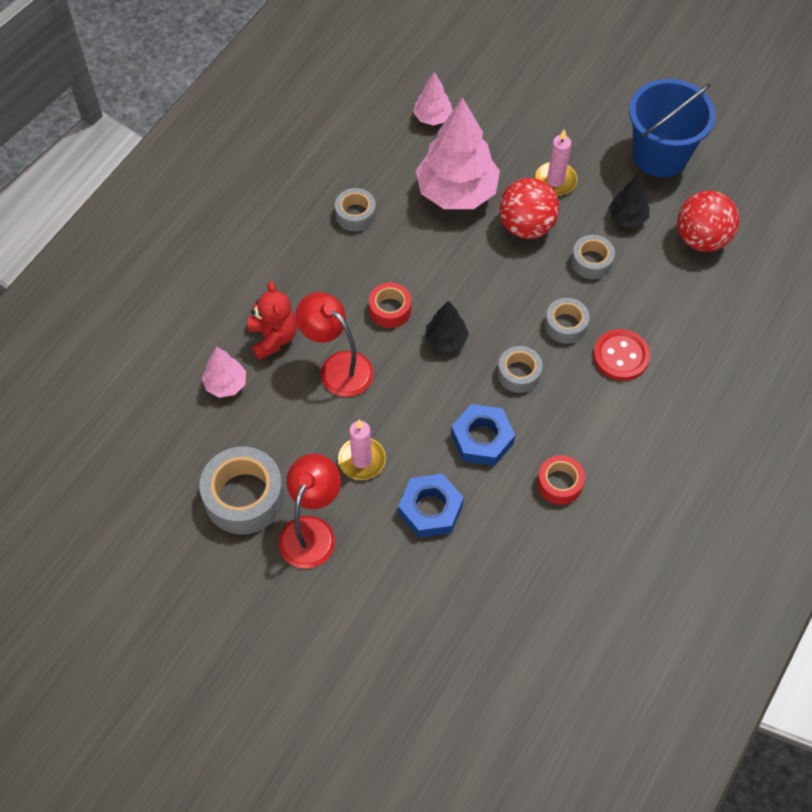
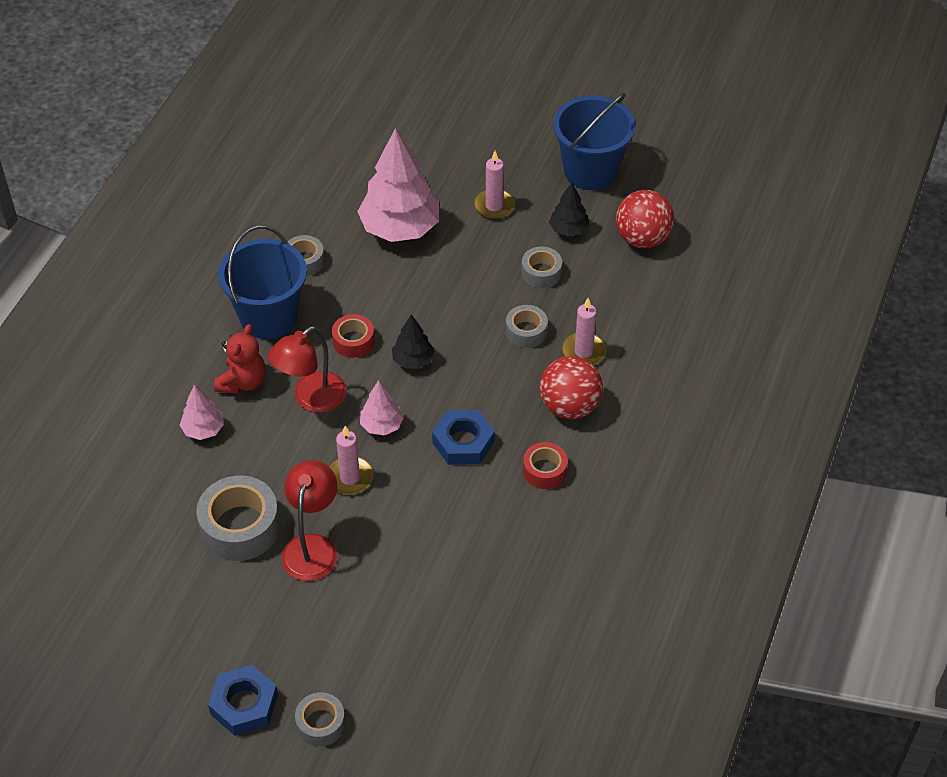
camera: 10 degrees left, 10 degrees down
(273, 338) = (243, 382): red teddy bear -> red teddy bear turned 45 degrees clockwise
(310, 270) = (268, 317): none -> blue bucket
(337, 367) = (311, 399): red lamp -> red lamp turned 75 degrees counterclockwise
(430, 509) = (424, 511): blue nut -> blue nut (244, 704)
(433, 117) = (364, 165): pink tree -> pink tree (382, 425)
(519, 373) = (488, 380): grey tape -> grey tape (320, 724)
(526, 226) = (473, 249): red ball -> red ball (569, 406)
(621, 356) = (583, 351): red button -> pink candle

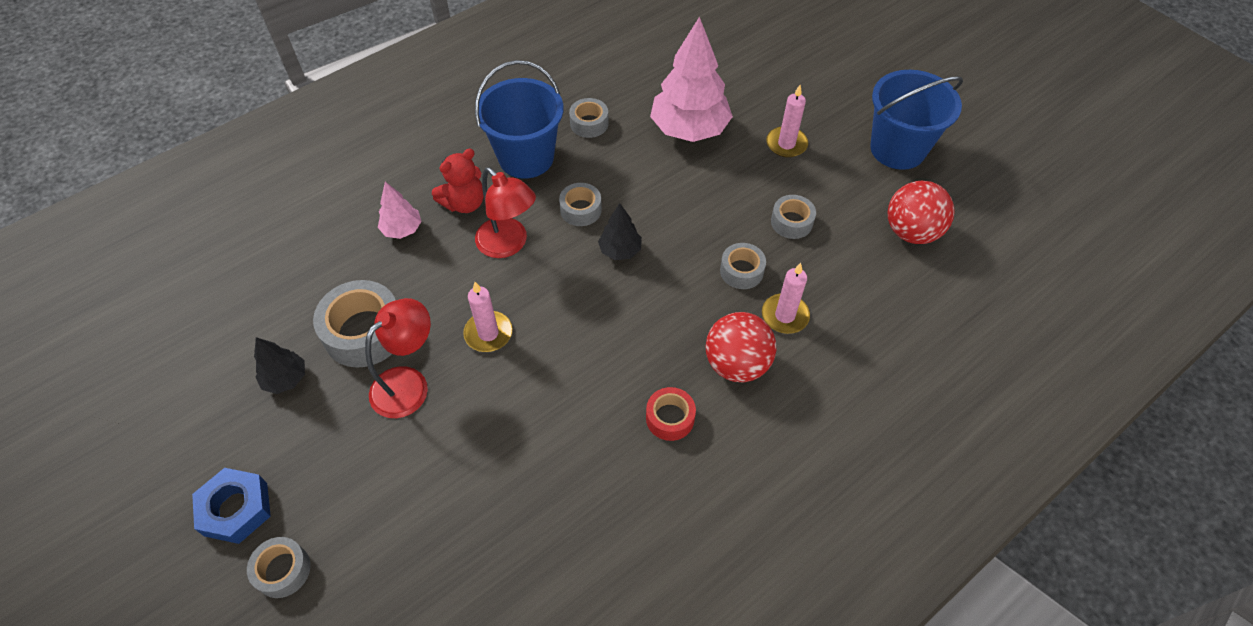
camera: 30 degrees right, 5 degrees up
(311, 399) = (508, 245): red lamp -> red lamp turned 120 degrees counterclockwise
(353, 341) = (581, 210): red tape -> grey tape
(382, 425) = (551, 298): pink tree -> none
(463, 442) = (612, 350): blue nut -> none
(568, 229) = (843, 193): black tree -> black tree (286, 379)

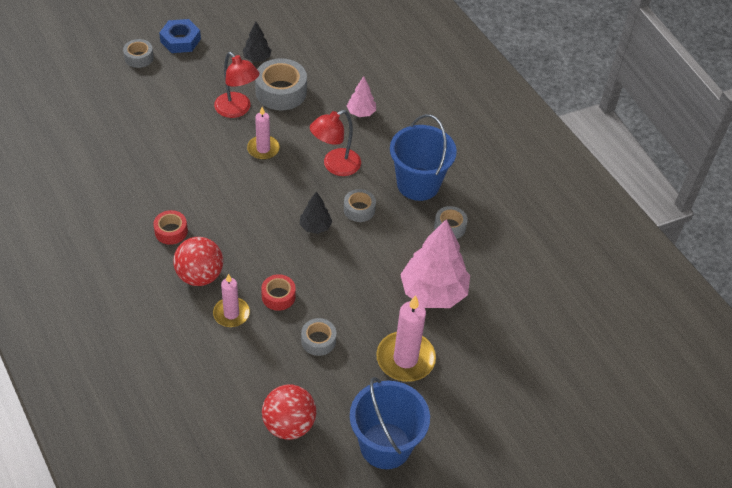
camera: 95 degrees right, 5 degrees down
(464, 203) = (379, 146): red teddy bear -> none
(741, 271) = (278, 296): grey tape -> red tape
(786, 144) = (405, 359): pink candle -> pink candle, size x1.60

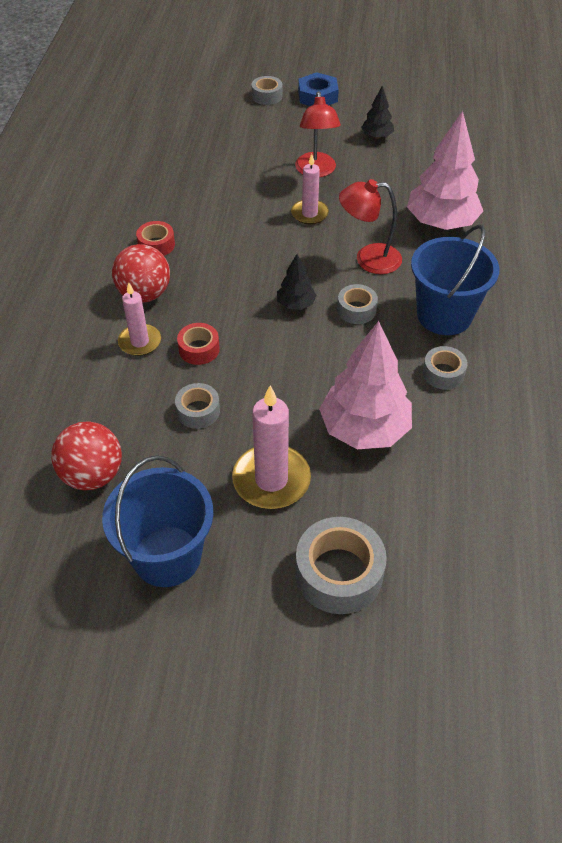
camera: 40 degrees right, 0 degrees up
(281, 92) = (374, 173): grey tape -> grey tape (339, 573)
(361, 113) = (441, 223): pink tree -> pink tree, size x2.04

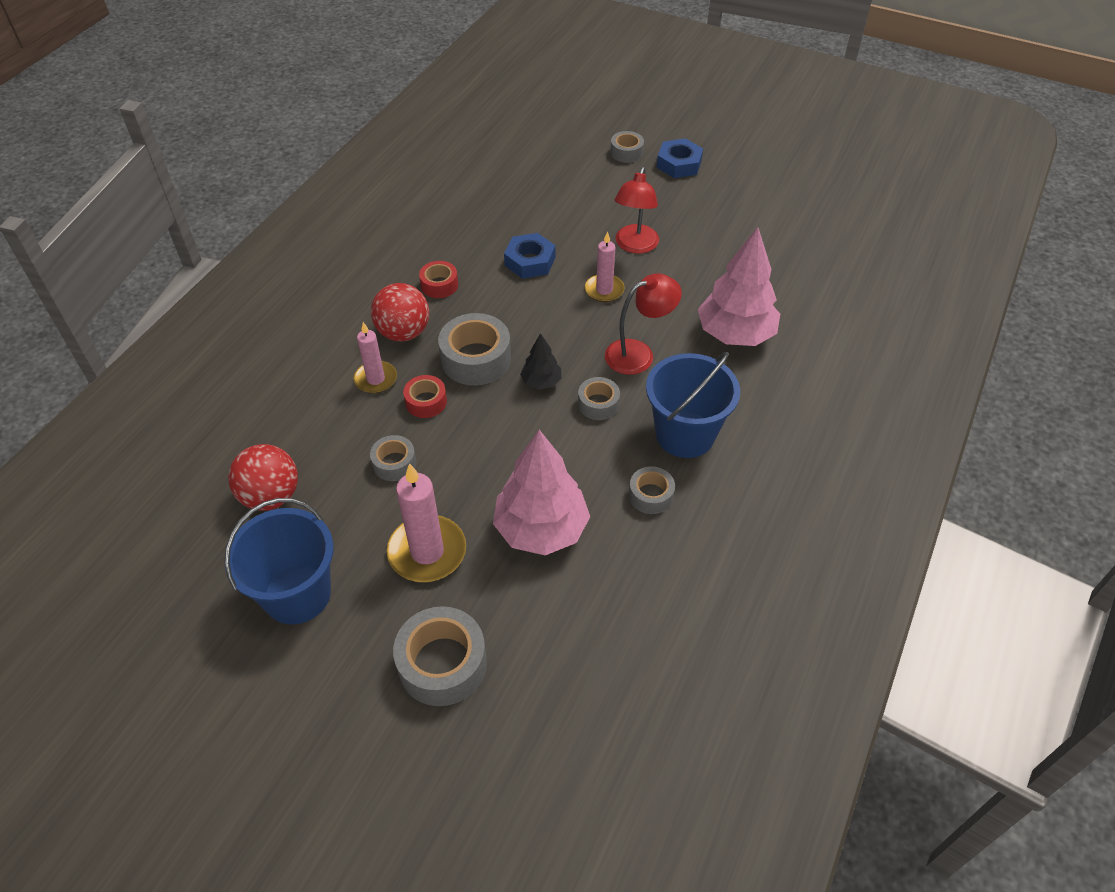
camera: 20 degrees right, 0 degrees up
(225, 300) = (476, 359): none -> grey tape
(230, 205) = (530, 261): none -> blue nut
(368, 259) = (638, 353): red lamp -> red lamp turned 135 degrees clockwise
(377, 136) = (718, 222): black tree -> none

